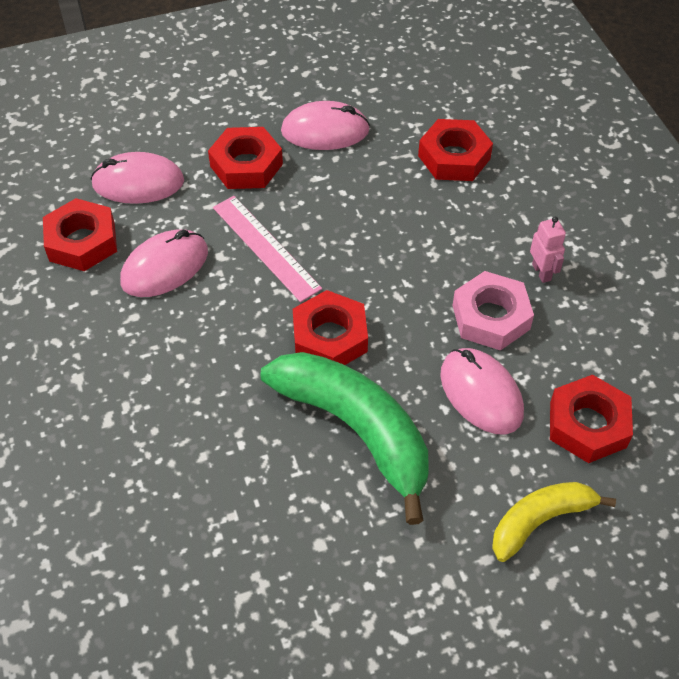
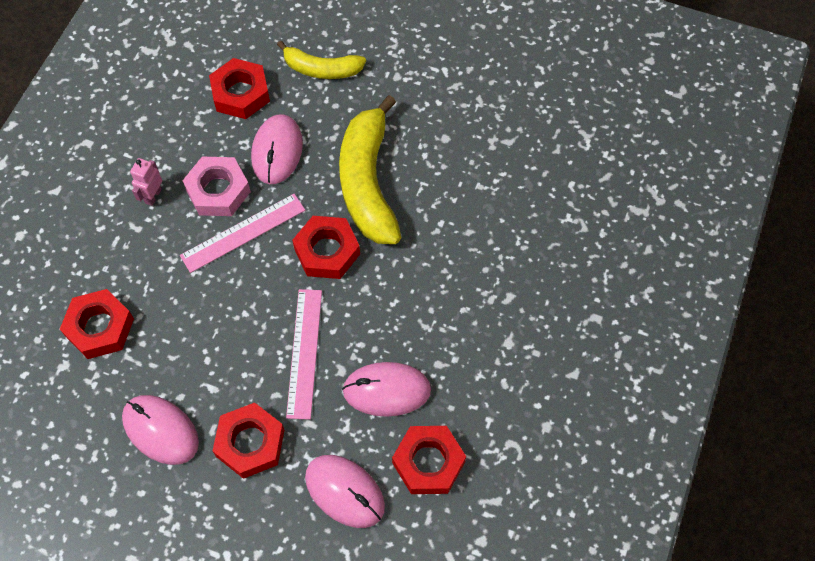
camera: 140 degrees left, 10 degrees up
(356, 430) = (368, 182): green banana -> yellow banana
(425, 299) = (243, 232): none -> pink ruler

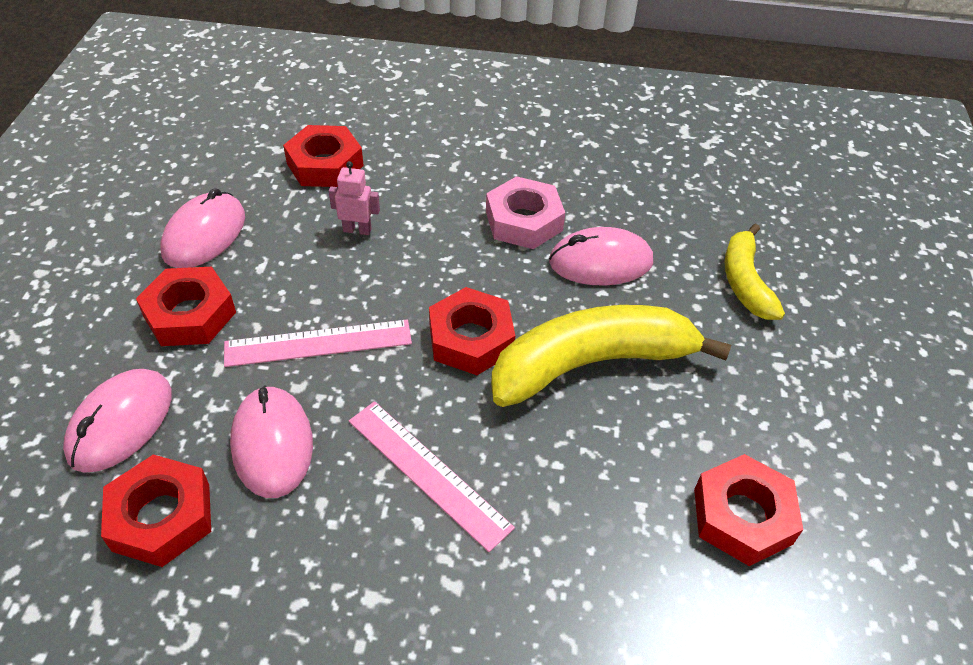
camera: 75 degrees right, 15 degrees down
(153, 196) = (498, 171): pink robot -> pink robot (357, 230)
(240, 93) = (667, 214): red nut -> red nut (742, 516)
(243, 232) = (474, 253): pink ruler -> pink ruler (428, 472)

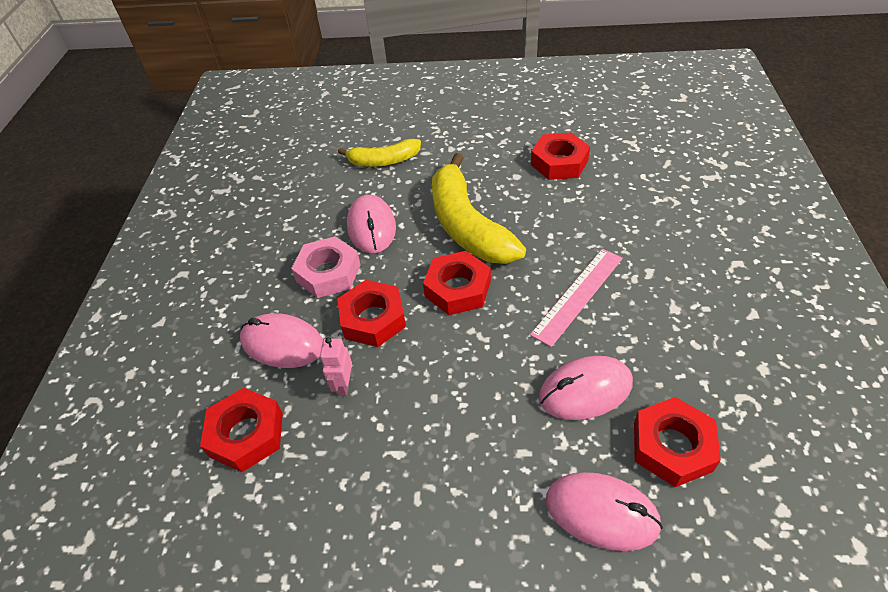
camera: 90 degrees left, 0 degrees up
(190, 314) = (467, 497): red nut -> red nut (373, 319)
(204, 234) = (356, 522): pink mouse -> pink mouse (282, 344)
(318, 343) = (481, 384): pink ruler -> none

